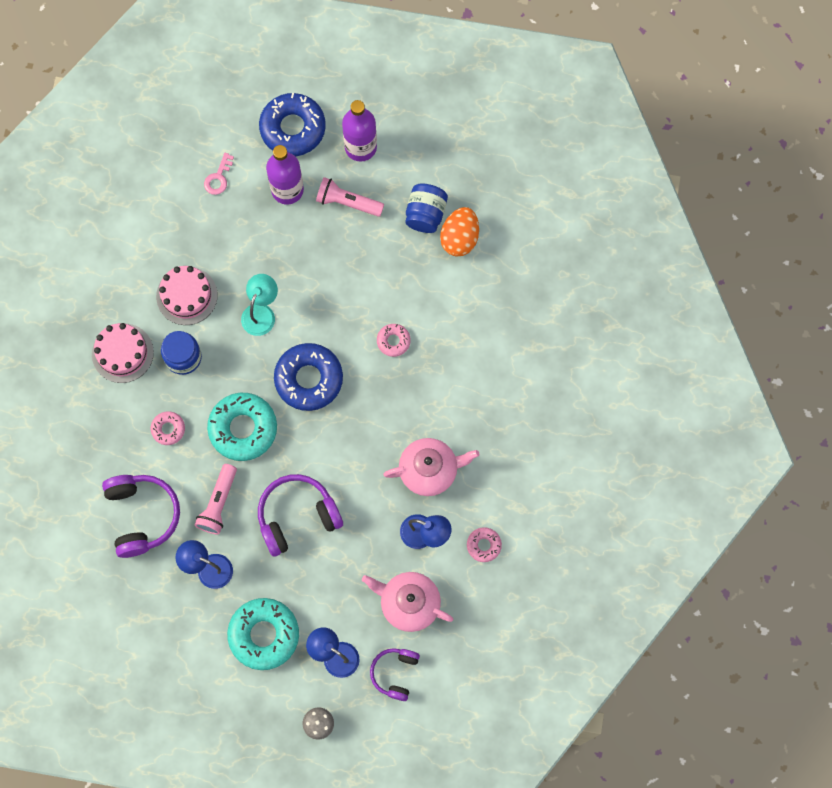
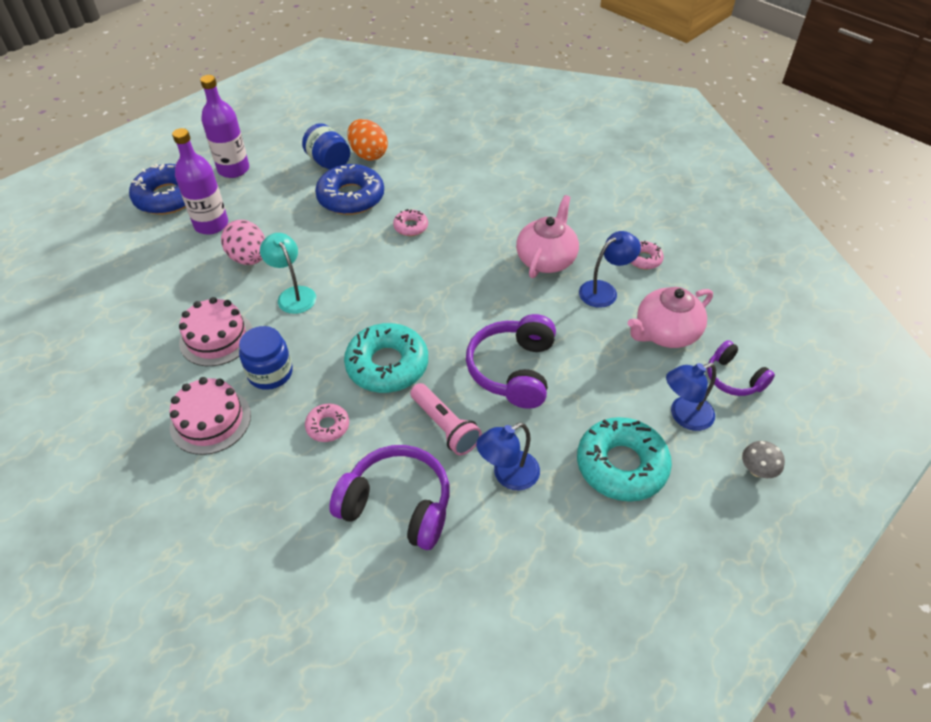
camera: 55 degrees left, 25 degrees down
(218, 178) = (144, 260): pink key -> none
(273, 250) = (249, 258): none -> pink egg
(309, 379) = (388, 294): blue donut -> blue donut (351, 197)
(348, 202) = (267, 197): pink flashlight -> none

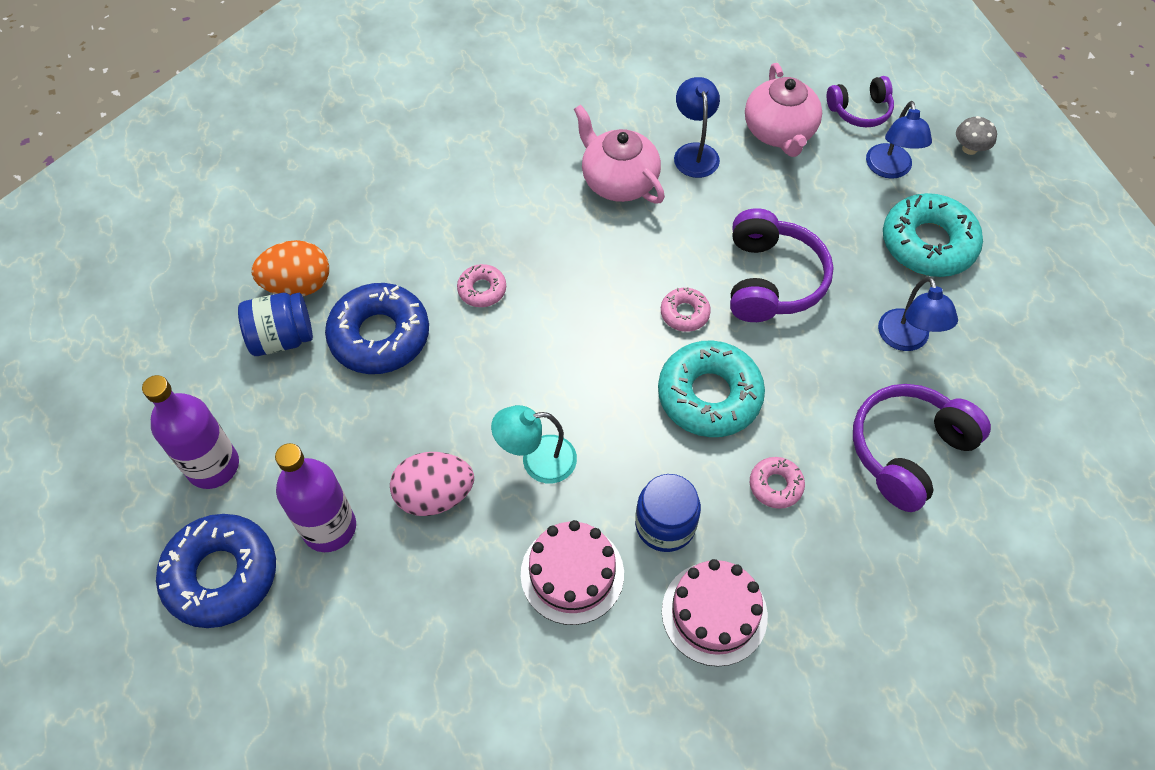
camera: 65 degrees left, 10 degrees up
(445, 426) = (822, 371): pink flashlight -> none
(513, 370) = (771, 280): purple headphones -> purple headphones turned 120 degrees counterclockwise
(643, 259) = (665, 98): pink donut -> pink donut (684, 313)

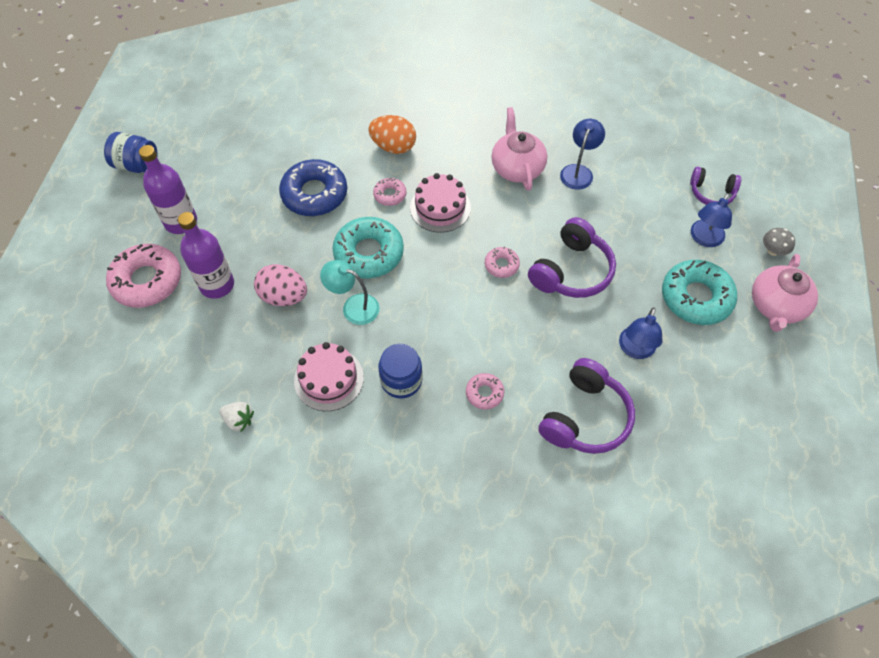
camera: 30 degrees right, 0 degrees up
(221, 575) = (147, 281): blue donut -> pink donut
(282, 338) = (262, 170): blue jar -> blue jar (137, 165)
(298, 285) = (290, 145): orange egg -> orange egg (393, 147)
(491, 696) = (239, 420): none -> white strawberry
(709, 395) = (481, 320): turquoise donut -> turquoise donut (369, 253)
(714, 613) = (394, 445): pink cake -> pink cake (440, 207)
(779, 132) = (644, 183): pink teapot -> pink teapot (776, 306)
(908, 451) = (585, 417): purple headphones -> purple headphones turned 135 degrees clockwise

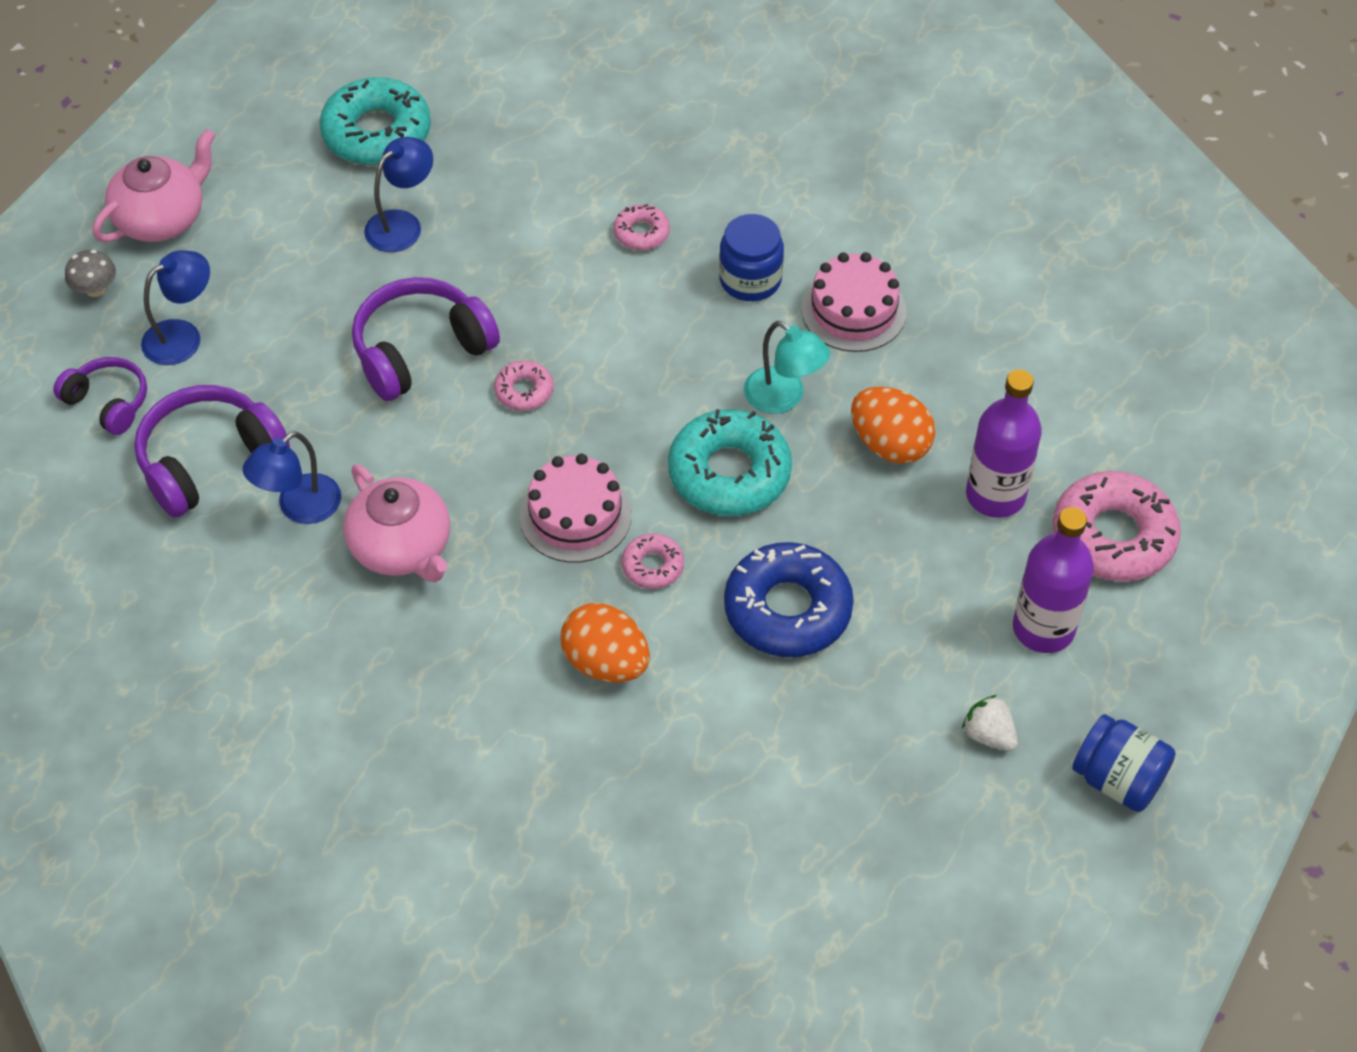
camera: 160 degrees left, 5 degrees down
(239, 420) = (995, 296): white strawberry -> white strawberry (988, 735)
(284, 296) = (890, 444): pink egg -> orange egg
(517, 168) = (402, 548): pink teapot -> pink teapot turned 45 degrees counterclockwise
(585, 417) = (523, 170): purple headphones -> purple headphones (209, 461)
(696, 297) = (265, 262): turquoise donut -> turquoise donut (377, 133)

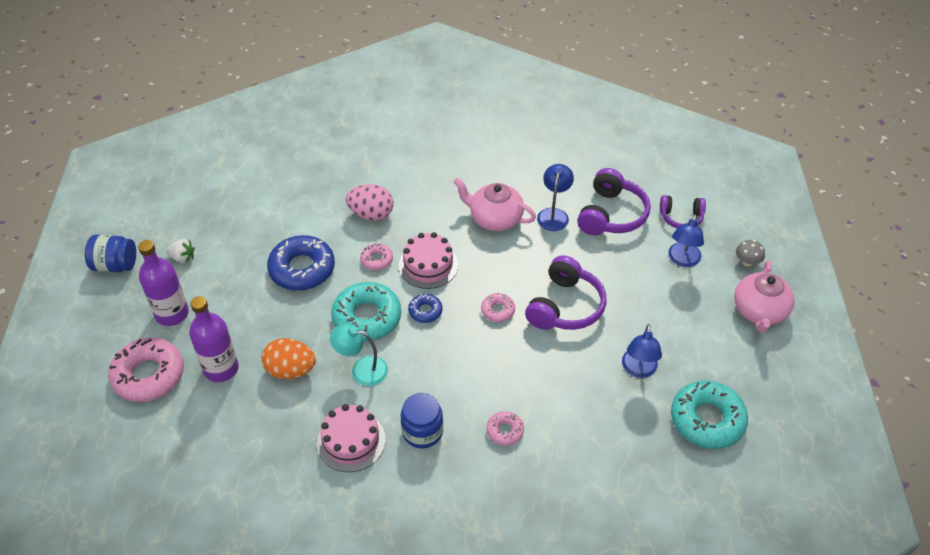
camera: 150 degrees right, 5 degrees down
(606, 663) = (371, 214): orange egg -> pink egg
(633, 441) = (425, 311): none -> blue donut

